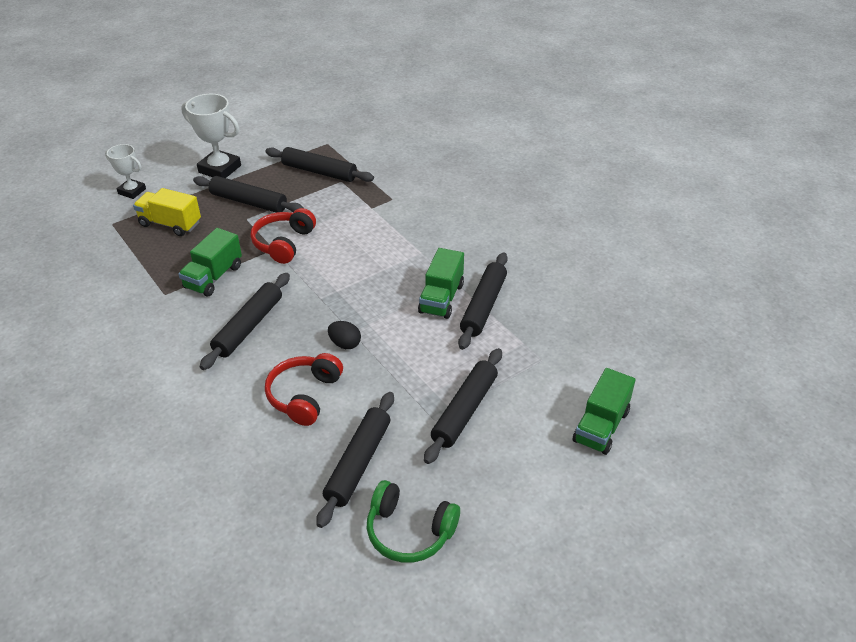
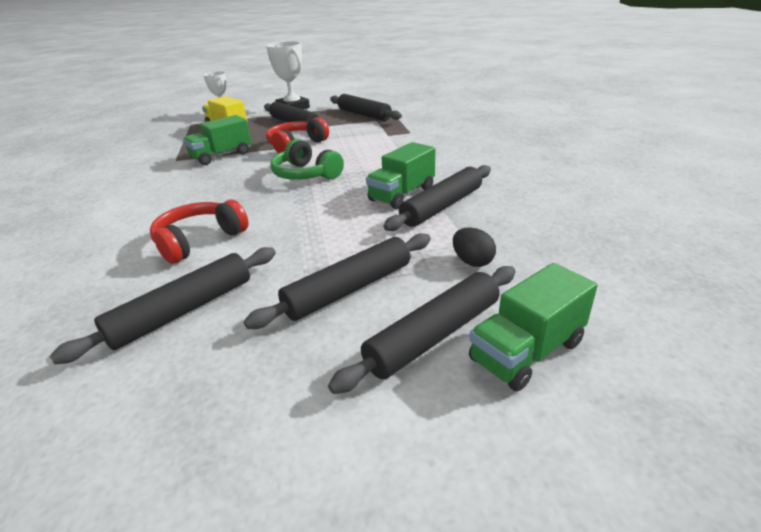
camera: 25 degrees right, 10 degrees down
(248, 326) = (211, 186): black rolling pin -> black rolling pin (433, 335)
(345, 344) = (278, 211): black egg -> black egg (472, 261)
(409, 531) = (156, 409): green headphones -> green headphones (306, 174)

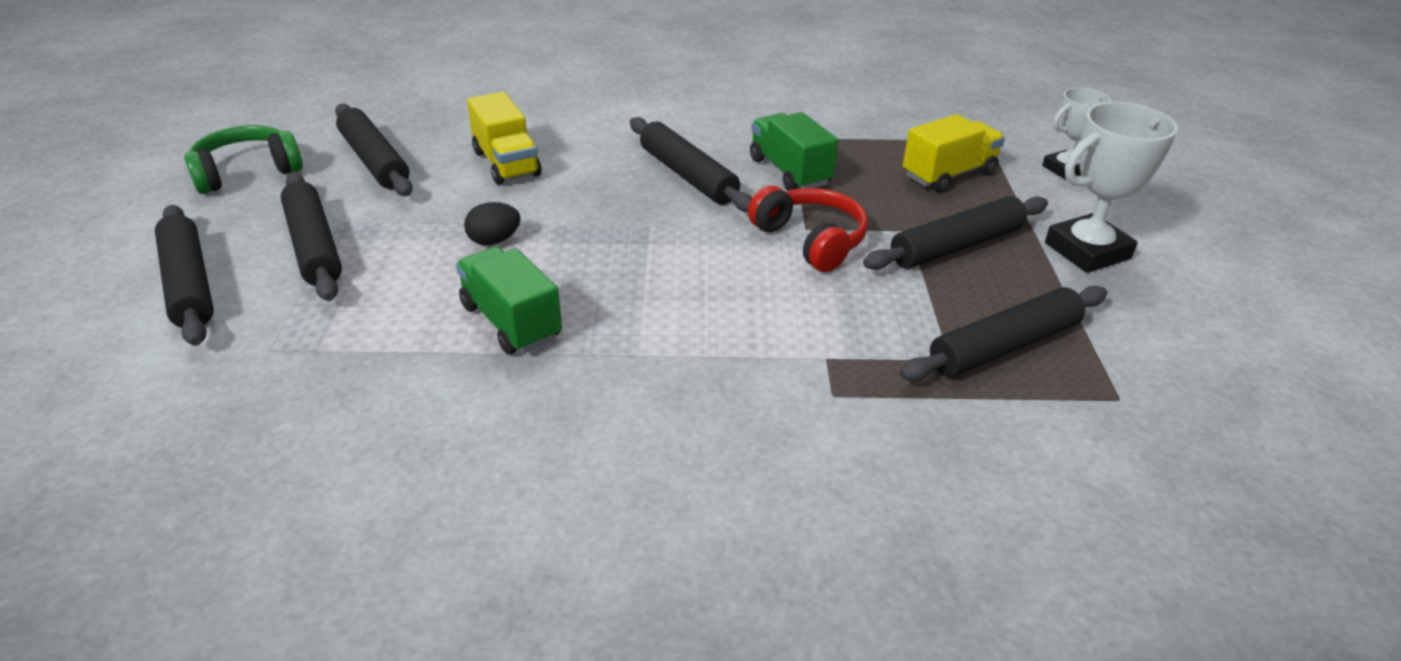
camera: 100 degrees right, 5 degrees up
(199, 240) = (506, 163): red headphones -> yellow truck
(306, 174) = (658, 241): green headphones -> green headphones (247, 172)
(442, 206) = (437, 353): black rolling pin -> black rolling pin (687, 176)
(472, 261) = (273, 341): black egg -> black egg (494, 241)
(526, 351) = (104, 333): green truck -> none

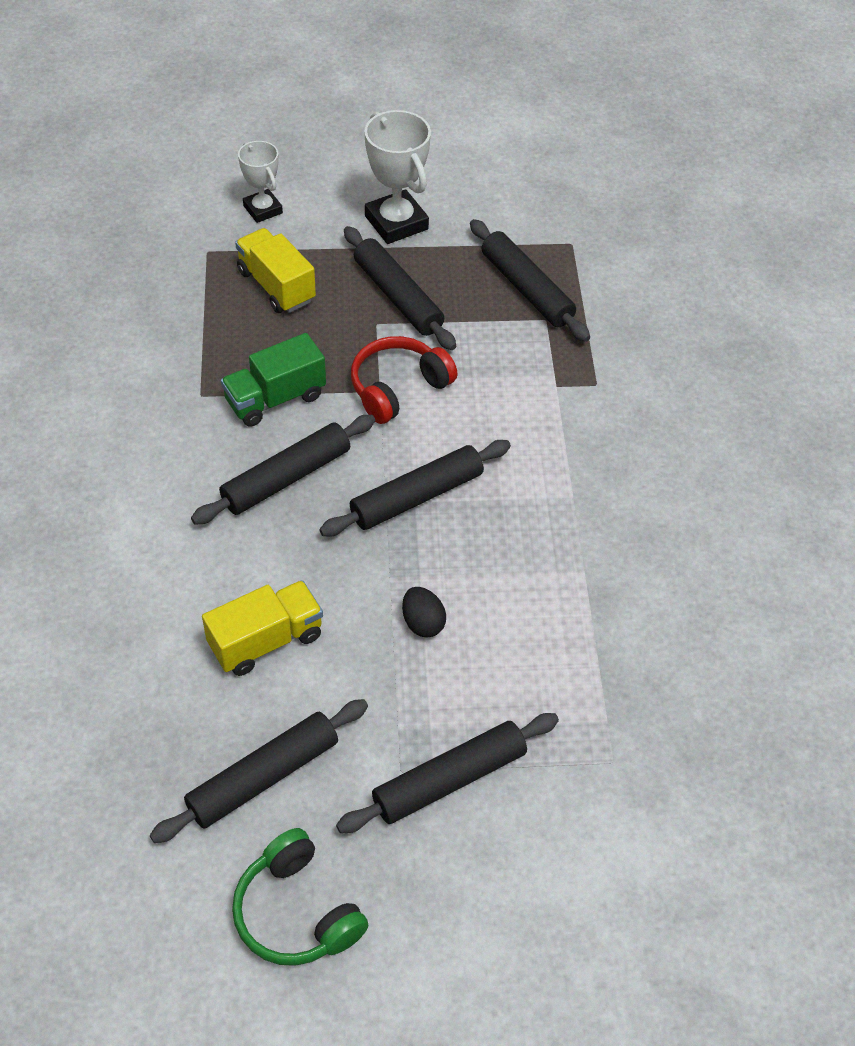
camera: 95 degrees left, 15 degrees up
(189, 284) = (529, 871): black rolling pin -> black rolling pin (416, 496)
(511, 322) = (546, 587): green truck -> none

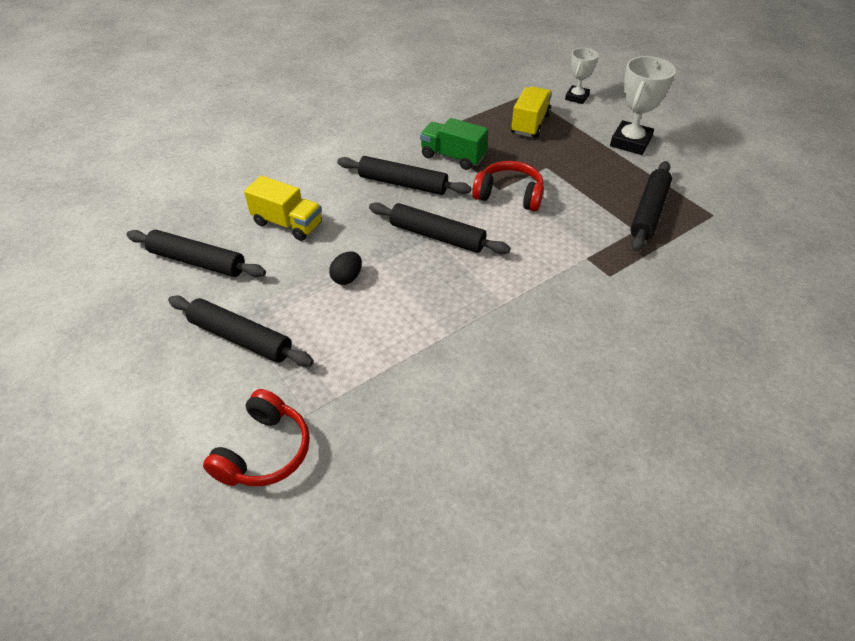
camera: 60 degrees right, 5 degrees down
(296, 912) = (116, 312): green headphones -> none
(397, 297) = (576, 166): black rolling pin -> none
(640, 822) = (264, 451): none -> red headphones

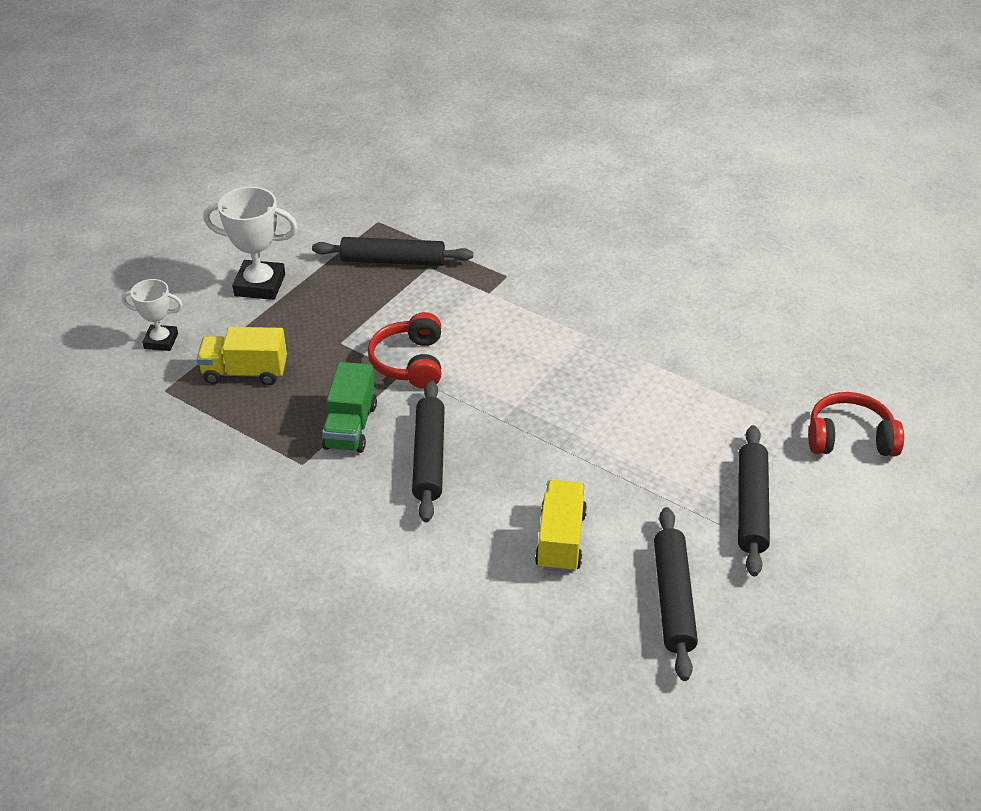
camera: 110 degrees left, 5 degrees down
(347, 278) = (618, 454): black egg -> none
(437, 236) = (512, 403): black rolling pin -> none

